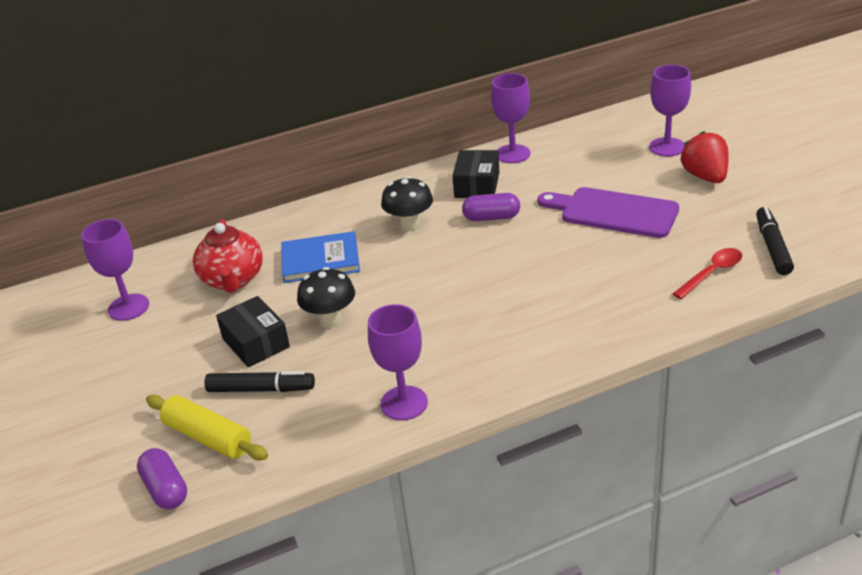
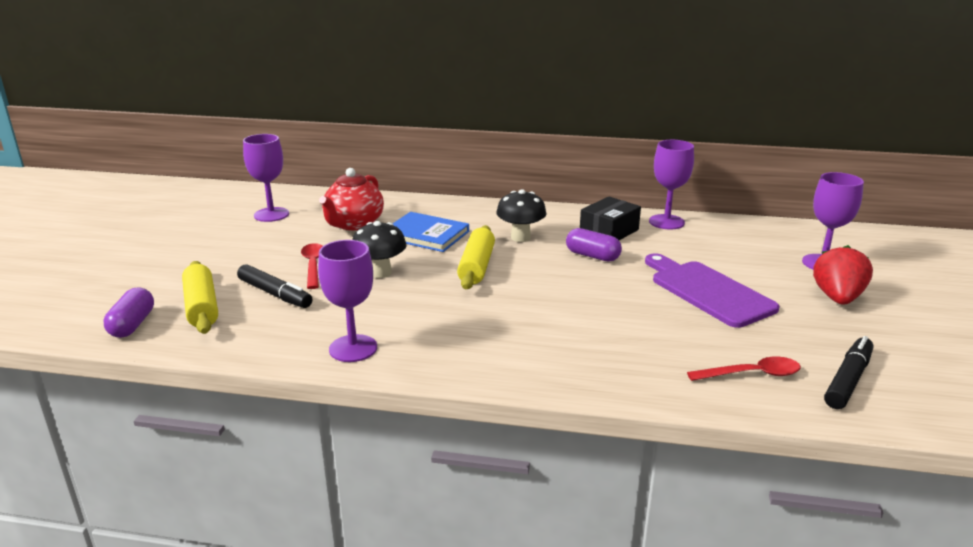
camera: 30 degrees right, 10 degrees down
(256, 343) = (313, 265): black box -> red spoon
(408, 273) = (476, 266): none -> yellow rolling pin

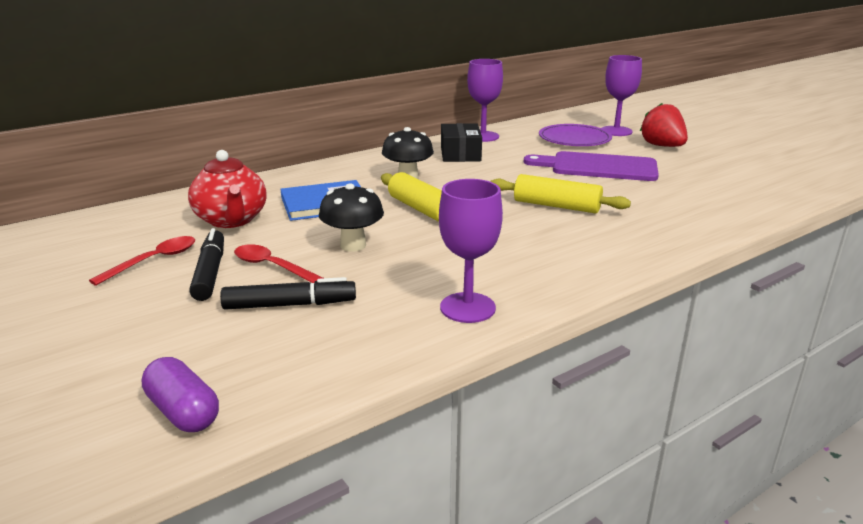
camera: 45 degrees left, 0 degrees up
(202, 307) = (233, 353): yellow rolling pin -> yellow rolling pin (556, 206)
(271, 214) = (110, 245): purple goblet -> none
(592, 256) = (486, 172): purple capsule -> none
(752, 256) = (574, 139): none -> purple plate
(752, 374) = (718, 200): red spoon -> red spoon (154, 261)
(848, 380) = (756, 184): black marker -> black marker (210, 272)

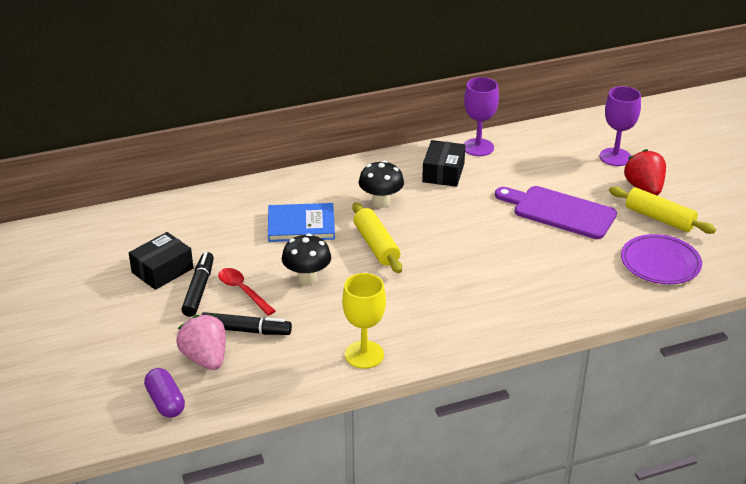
camera: 15 degrees right, 10 degrees up
(154, 261) = (162, 270): red spoon -> black box
(231, 220) = (224, 234): red teapot -> none
(238, 345) = (205, 358): none -> pink strawberry
(467, 308) = (364, 355): purple goblet -> yellow goblet
(556, 206) = (489, 259): yellow rolling pin -> yellow rolling pin (659, 218)
(574, 139) = (564, 165): purple plate -> purple plate (660, 263)

